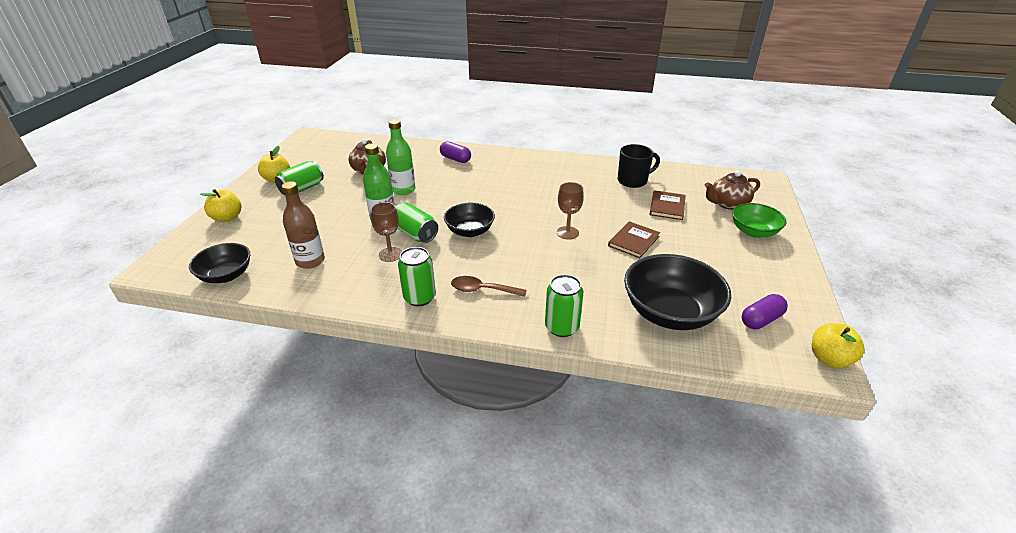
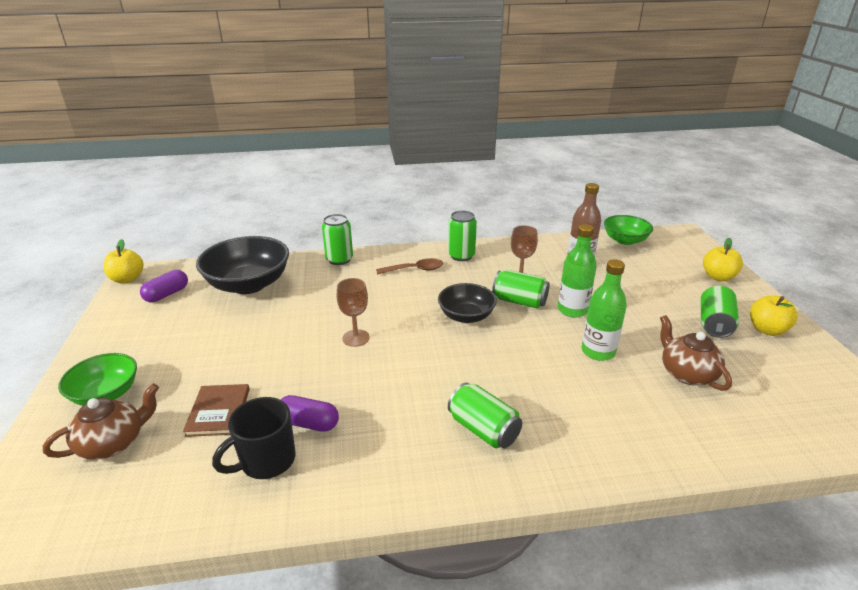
camera: 160 degrees right, 5 degrees down
(226, 275) = (625, 240): black bowl -> green bowl
(455, 159) = (595, 435): purple capsule -> purple capsule (308, 423)
(511, 171) = (483, 429): none -> green can
(633, 241) = (275, 344): brown book -> none

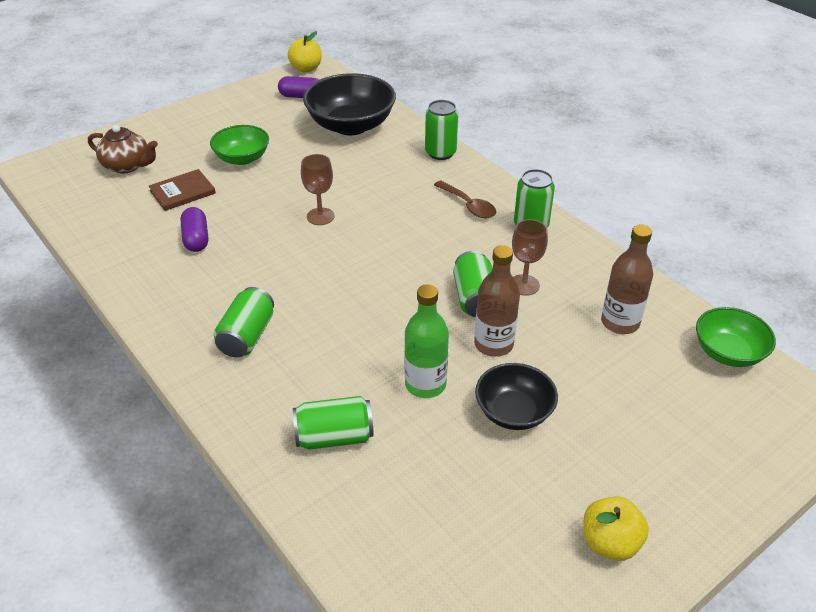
camera: 60 degrees right, 10 degrees up
(106, 394) = (170, 137): green bowl -> green bowl (242, 158)
(266, 461) = (147, 237): black mug -> none
(466, 316) = (412, 270): black bowl -> black bowl (514, 412)
(572, 310) = (493, 344): green bottle -> brown bottle
(686, 373) = (439, 468): brown teapot -> none
(714, 324) = (576, 482): green can -> green can (334, 437)
(718, 277) = (718, 472): yellow apple -> none

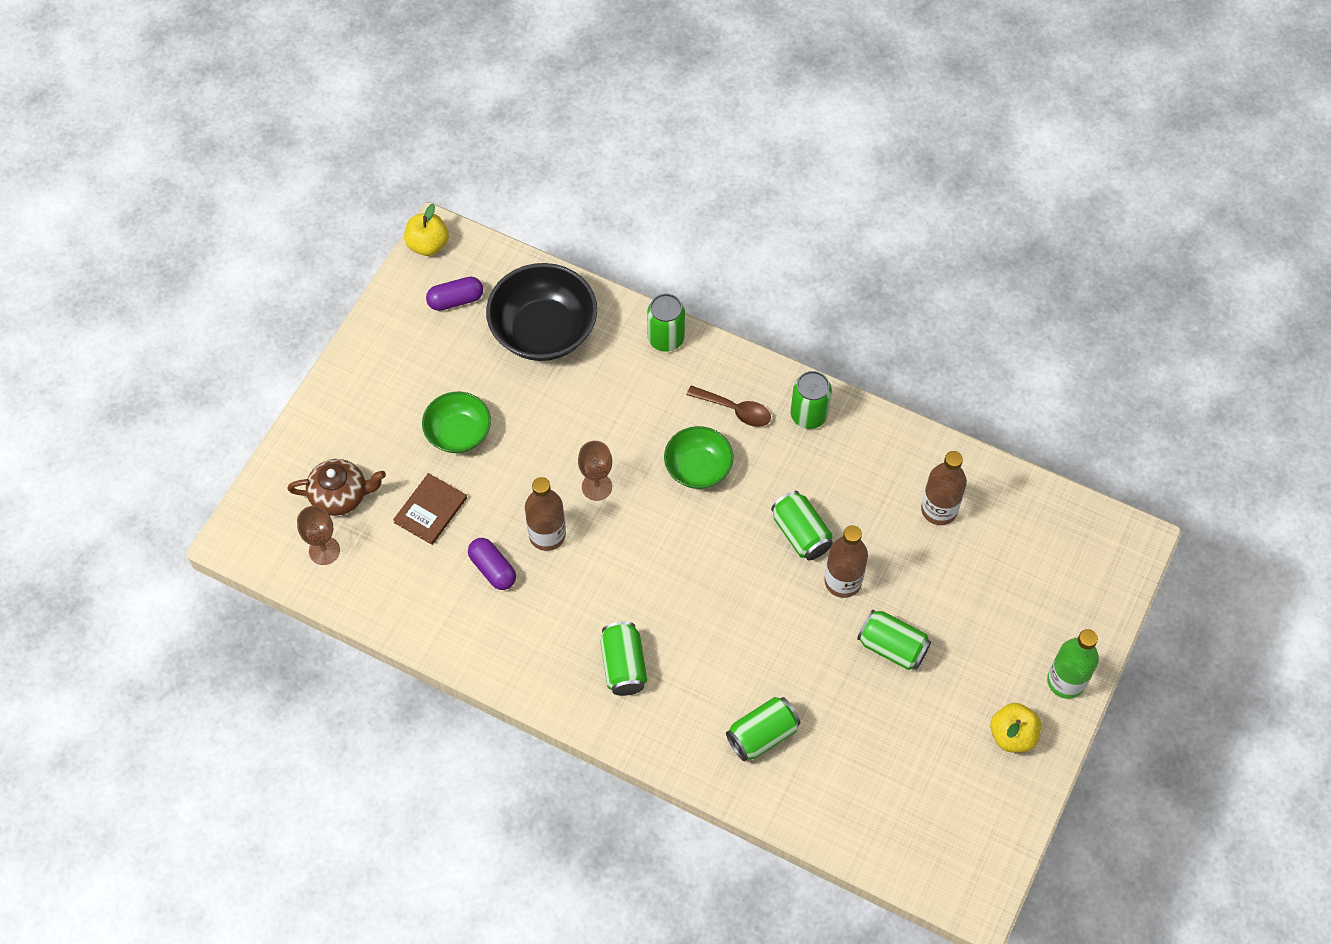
camera: 25 degrees left, 20 degrees up
(257, 232) = (547, 535): none -> brown bottle
(425, 384) = (807, 650): green bottle -> green bottle (1065, 681)
(514, 412) = (892, 647): black bowl -> green can
(524, 285) = (837, 498): brown goblet -> brown goblet (324, 550)
(728, 352) = (1039, 506): green bowl -> green bowl (698, 468)

